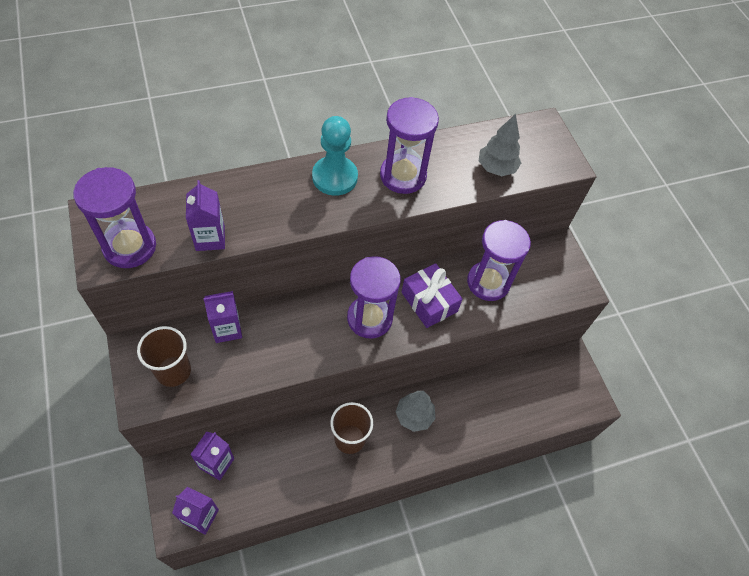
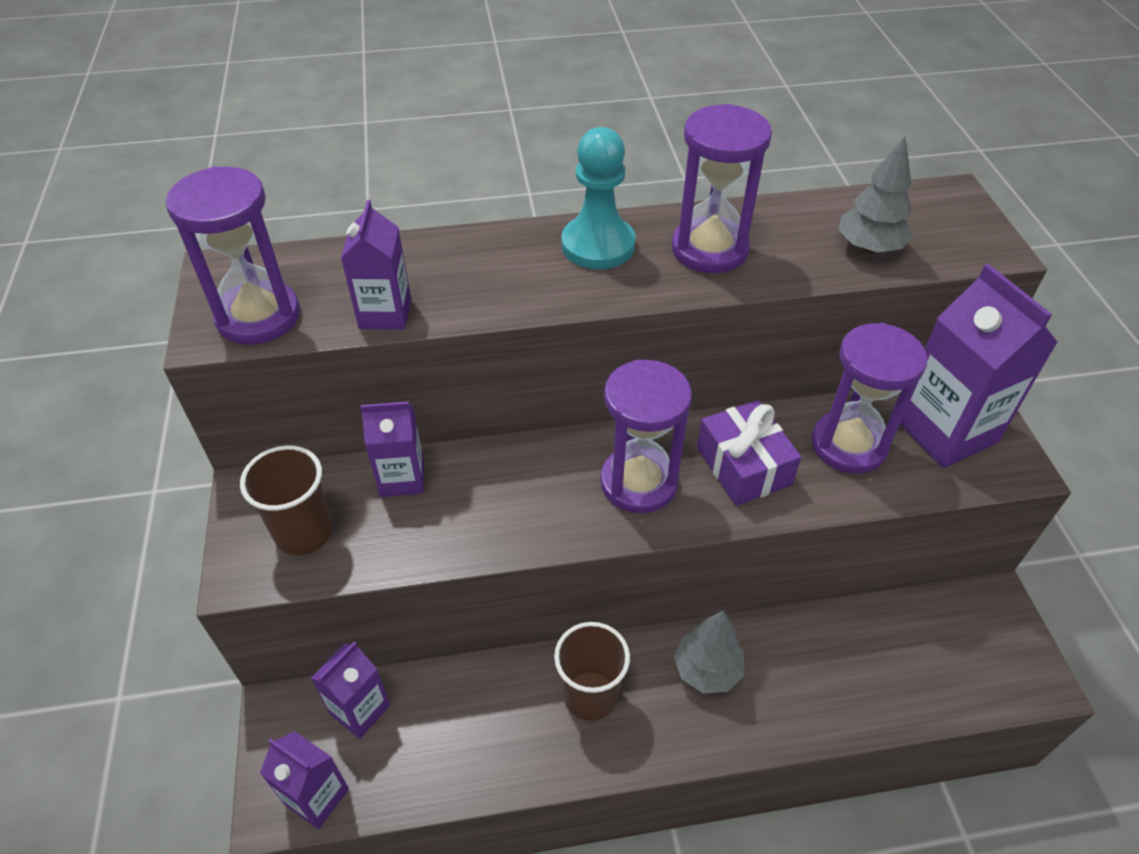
camera: 15 degrees right, 10 degrees down
(542, 268) = (945, 431): none -> purple carton

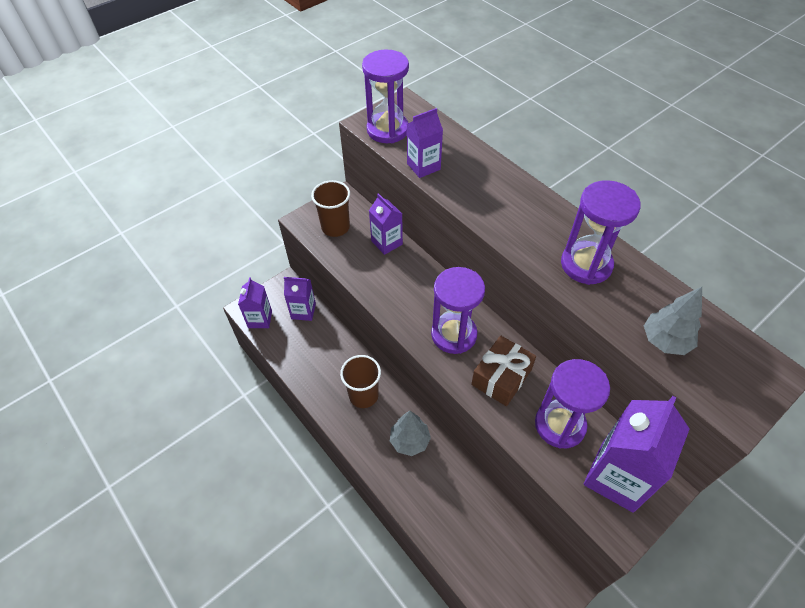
camera: 60 degrees right, 5 degrees up
(598, 245) = (543, 217): turquoise pawn -> none
(743, 466) = (501, 377): purple gift -> brown gift

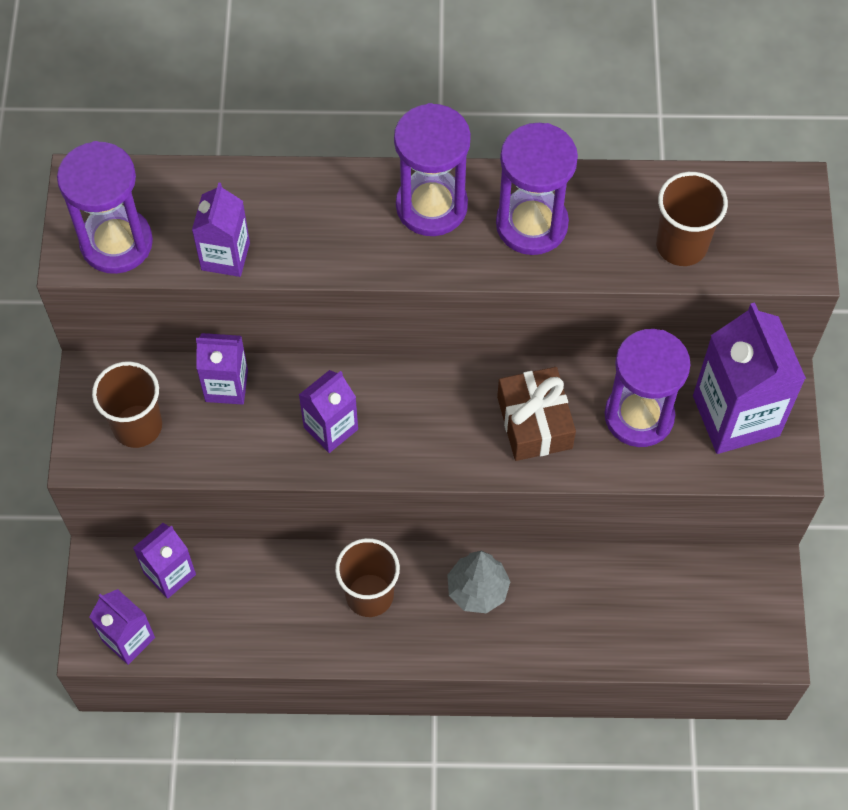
camera: 50 degrees left, 10 degrees up
(406, 295) = (331, 428): none -> purple carton
(454, 334) = (435, 424): purple hourglass -> purple hourglass (431, 206)
(665, 341) = (681, 245): grey tree -> brown cup

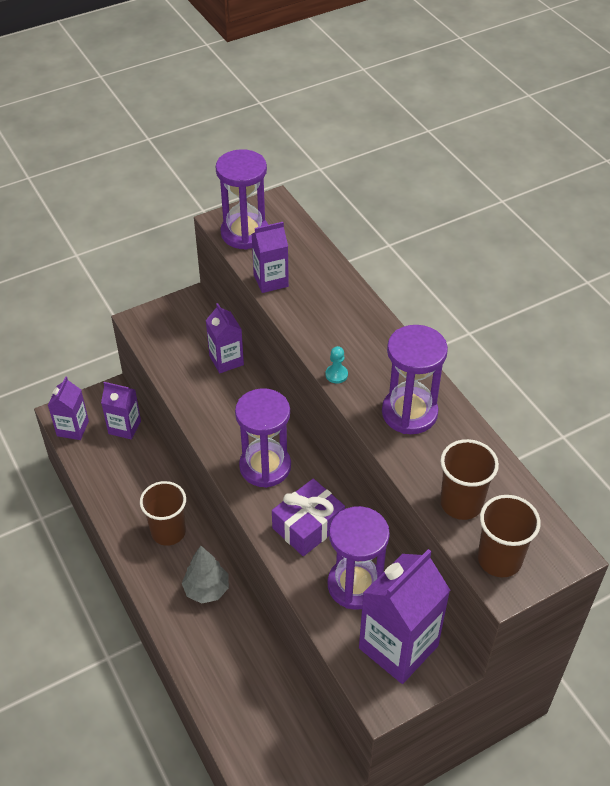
camera: 60 degrees right, 15 degrees down
(137, 426) = (173, 334): brown cup -> brown cup (499, 559)
(331, 428) = (231, 421): purple carton -> none
(428, 266) = (336, 375): none -> turquoise pawn
(431, 206) = (381, 357): purple hourglass -> purple hourglass (265, 466)
(534, 422) = (308, 526): brown gift -> purple gift

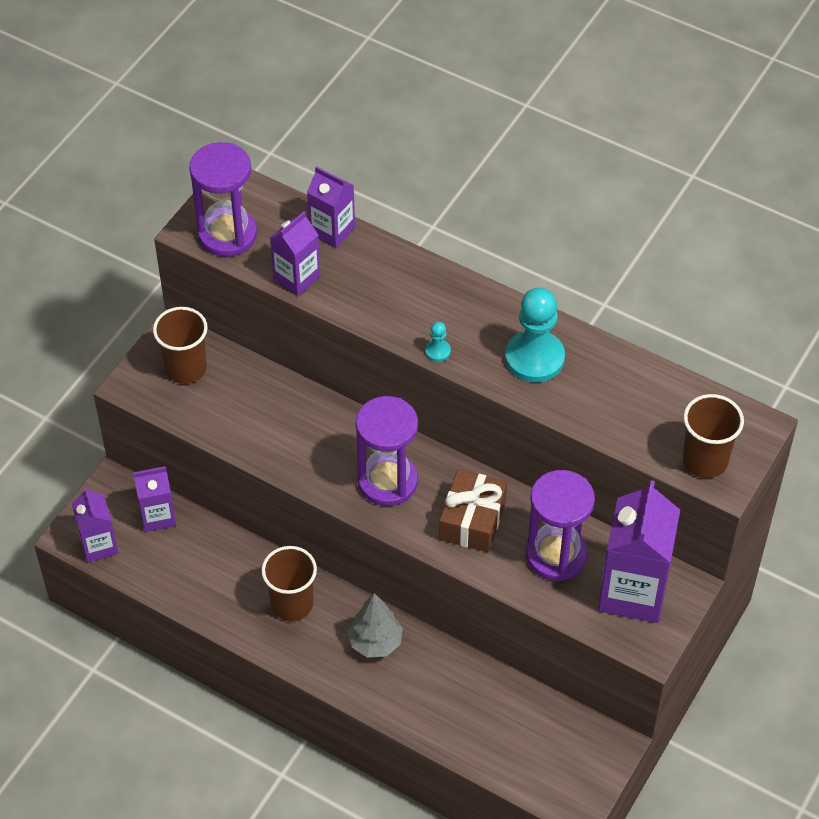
camera: 30 degrees left, 5 degrees up
(226, 360) = (263, 386): purple carton -> purple carton (332, 231)
(308, 526) = (472, 520): purple gift -> brown gift
(409, 413) = (534, 358): purple hourglass -> turquoise pawn
(461, 503) = (639, 425): brown cup -> brown cup (186, 368)

